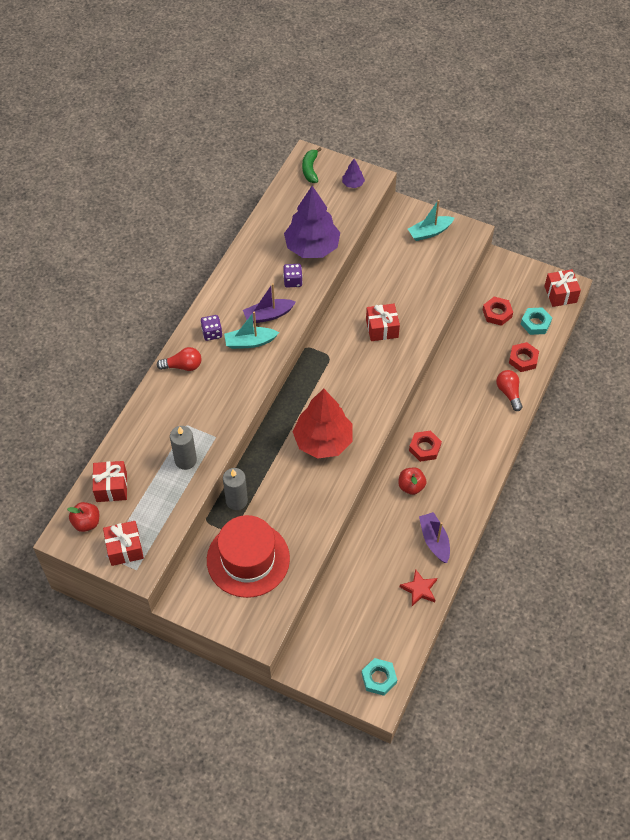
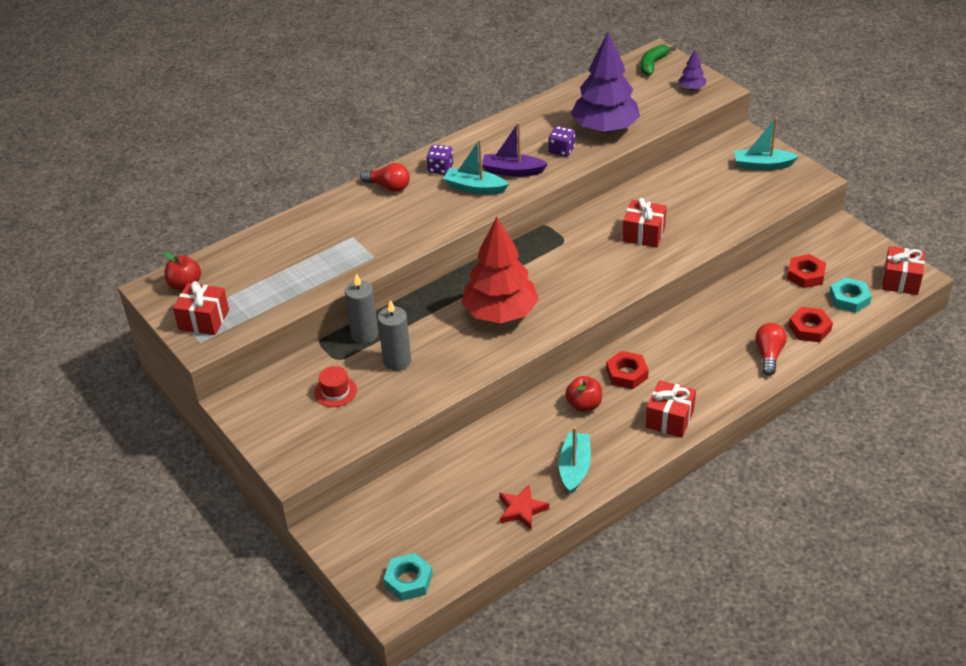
camera: 30 degrees right, 15 degrees down
(111, 487) = (234, 263): red gift -> red gift (669, 419)
(185, 460) = (327, 266): grey candle -> grey candle (397, 361)
(248, 559) = (335, 391): red hat -> red hat, size x0.41
(434, 540) = (574, 468): purple boat -> turquoise boat

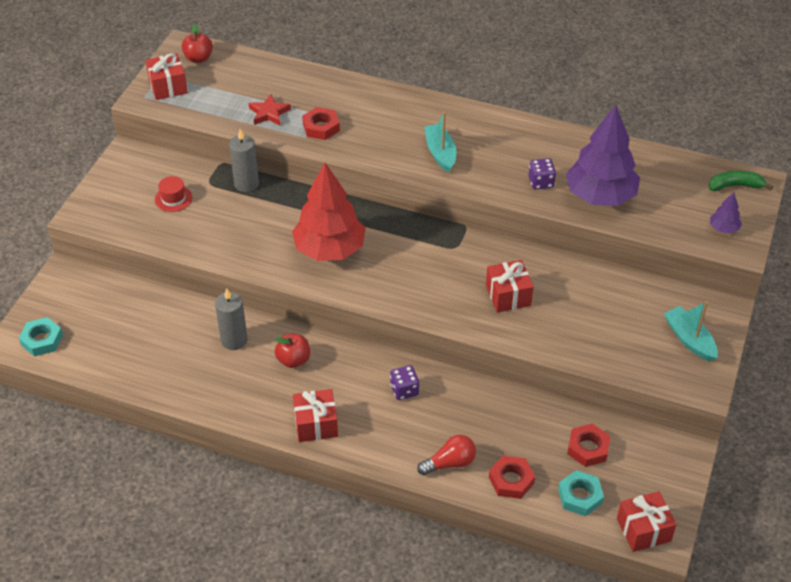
camera: 55 degrees right, 5 degrees up
(388, 187) = (399, 104): red light bulb -> none
(397, 361) = (229, 216): grey candle -> grey candle (234, 340)
(440, 169) = (448, 122): purple dice -> purple dice (404, 390)
(512, 171) = (483, 165): purple boat -> none
(522, 510) = (151, 373): red star -> red star (269, 113)
(574, 468) = (217, 385): turquoise boat -> none
(626, 374) = (351, 372): red nut -> red nut (321, 127)

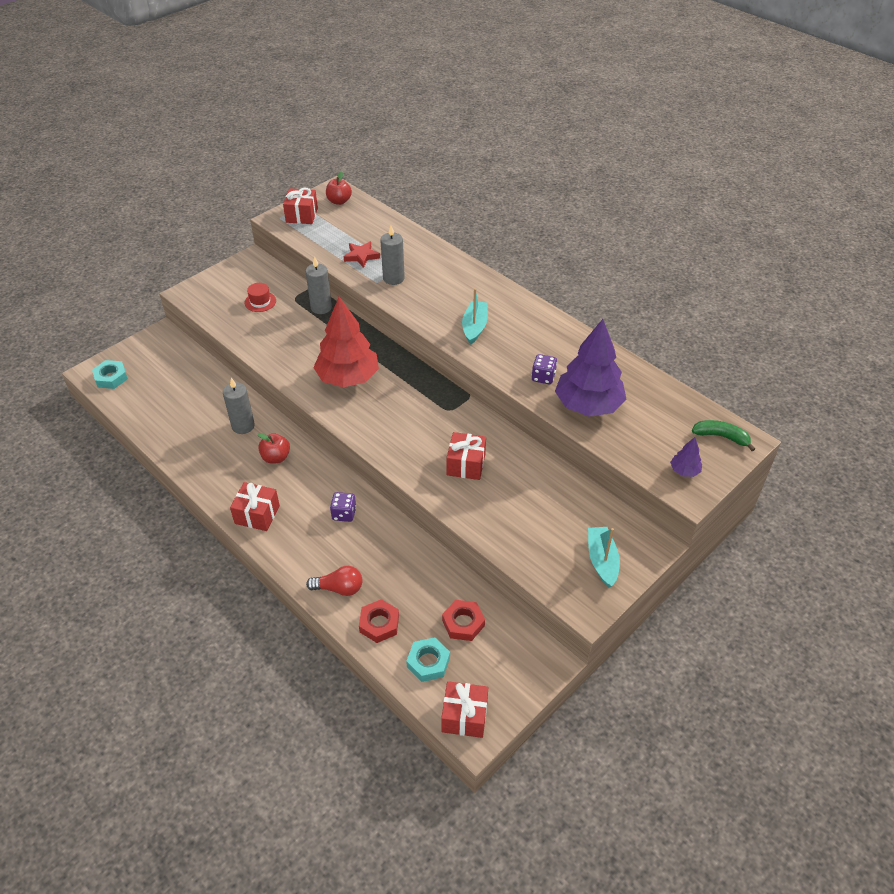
camera: 25 degrees right, 0 degrees up
(321, 127) = (393, 278): red nut -> grey candle

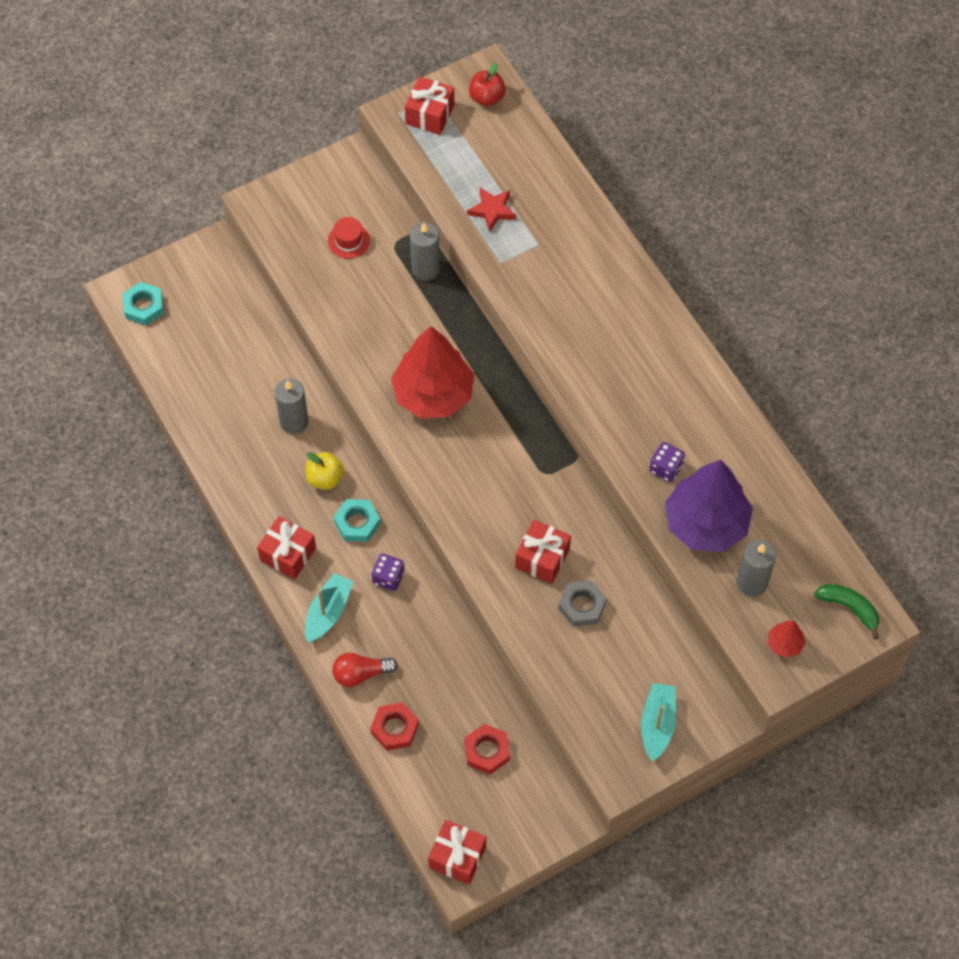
camera: 15 degrees right, 15 degrees up
(276, 457) = (325, 478): red apple -> yellow apple
(339, 588) = (361, 674): red light bulb -> red light bulb turned 150 degrees clockwise
(393, 278) = (524, 260): grey candle -> grey candle (752, 582)
(428, 662) = (436, 787): turquoise nut -> turquoise nut (357, 523)
(474, 327) = (605, 368): turquoise boat -> turquoise boat (328, 612)
(508, 490) = (582, 606): none -> grey nut
(684, 470) = (784, 644): purple tree -> red tree

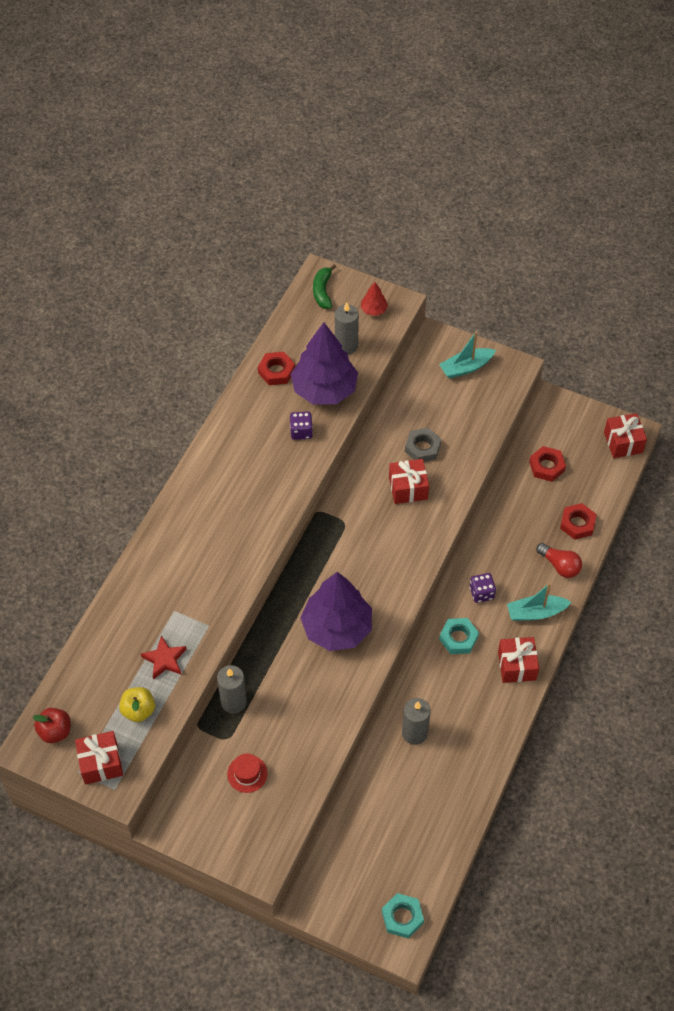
camera: 125 degrees left, 5 degrees down
(325, 478) = (442, 681): yellow apple -> yellow apple (138, 710)
(433, 394) = (337, 628): red tree -> purple tree
(764, 492) = (276, 371): none -> red nut

